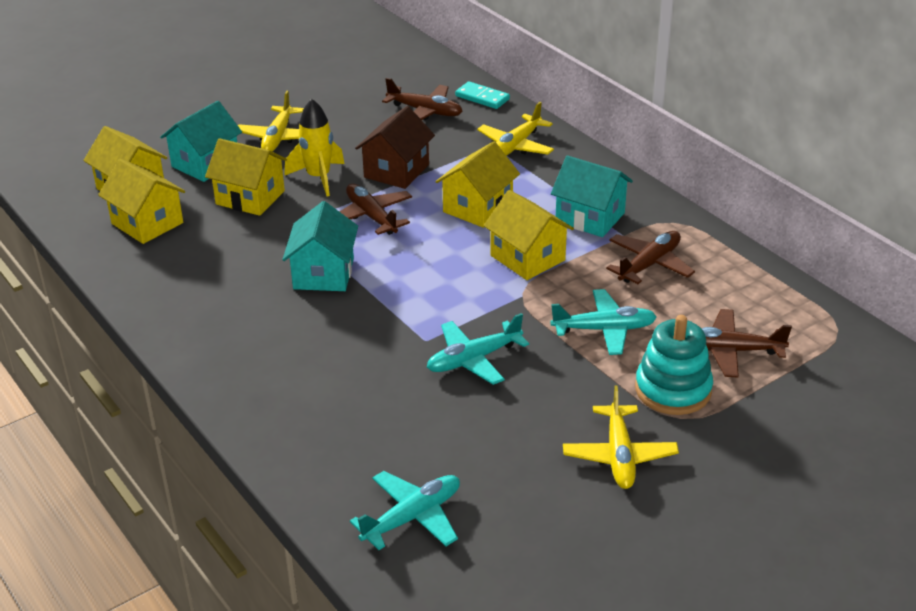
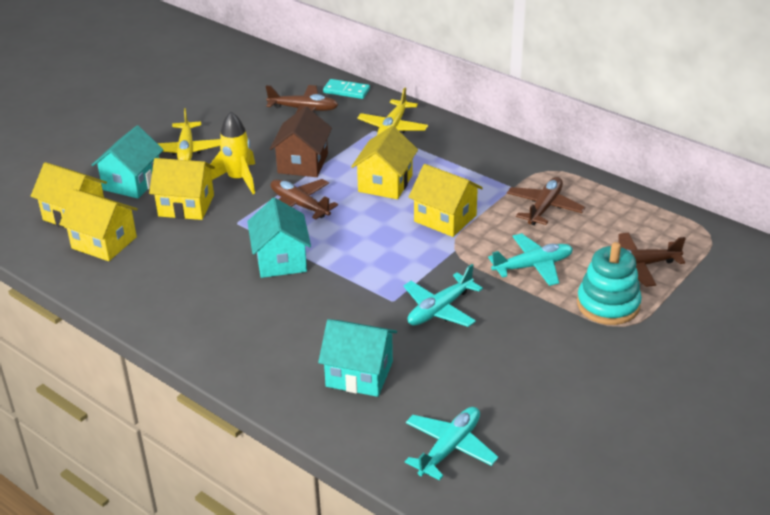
camera: 15 degrees left, 0 degrees up
(590, 217) = (480, 177): turquoise house -> turquoise house (359, 374)
(619, 456) = (590, 365): yellow plane -> none

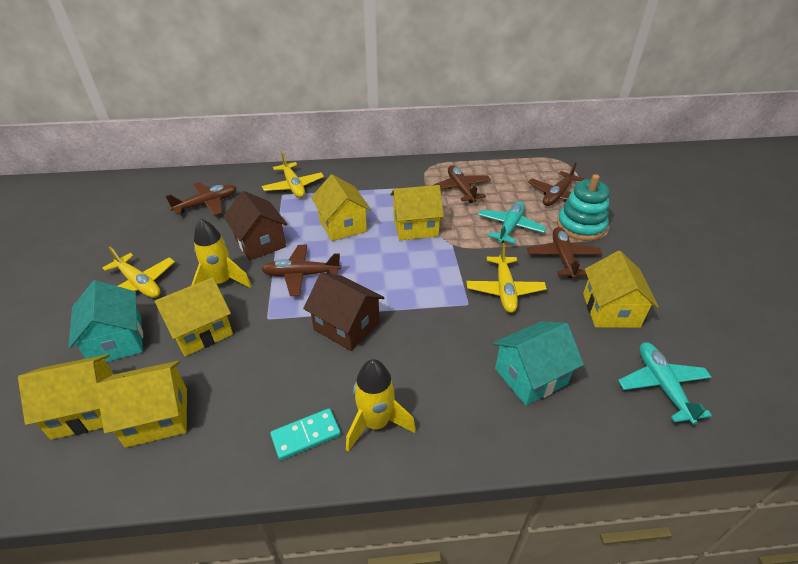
camera: 45 degrees left, 5 degrees up
(216, 329) = (376, 423): none -> yellow rocket
(281, 260) = (346, 326): turquoise house -> brown house
(346, 91) = (224, 177): turquoise domino -> turquoise domino (306, 435)
(439, 309) = (504, 290): turquoise plane -> yellow plane
(506, 379) = (610, 310): none -> yellow house
(538, 318) = (563, 258): none -> brown plane

